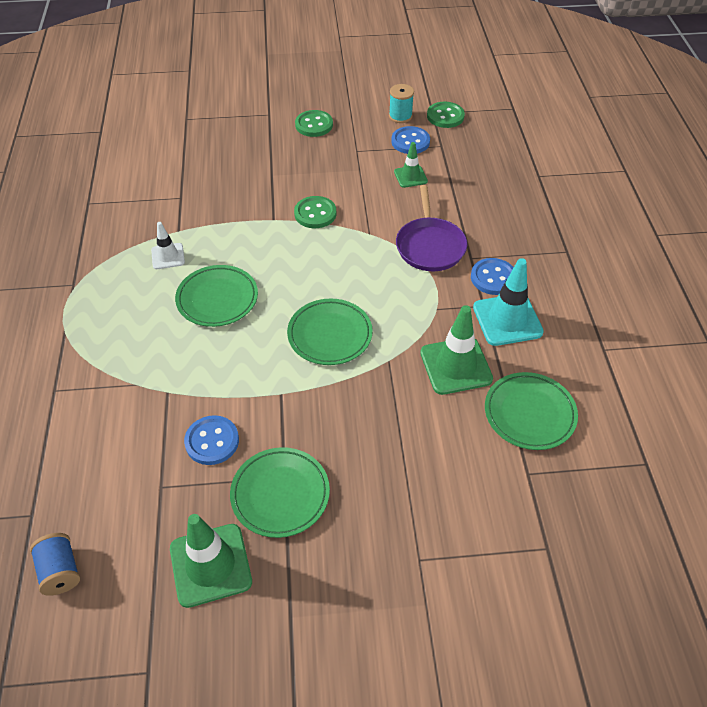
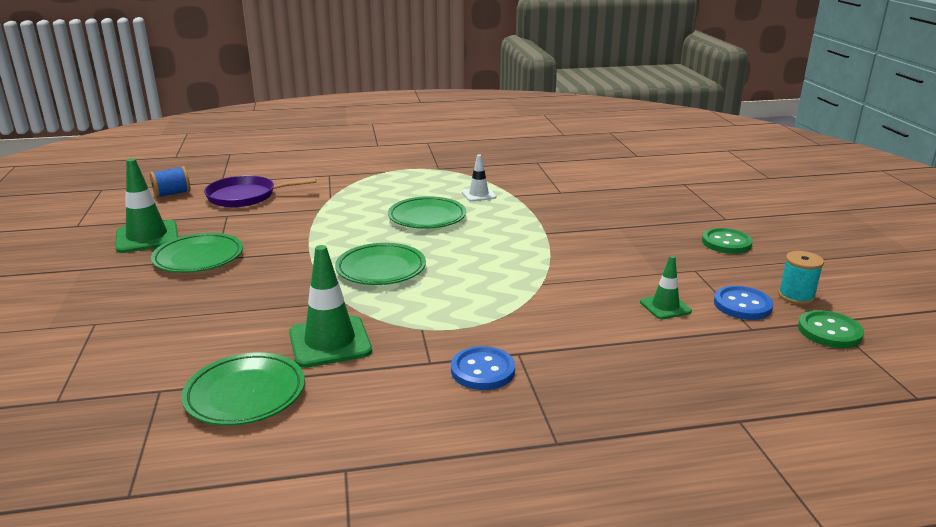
camera: 85 degrees right, 25 degrees down
(212, 441) = (264, 228): blue button -> none
(315, 214) = (564, 252): green button -> none
(430, 246) = (533, 323): purple pan -> purple pan (245, 196)
(507, 320) = (404, 381): turquoise traffic cone -> none

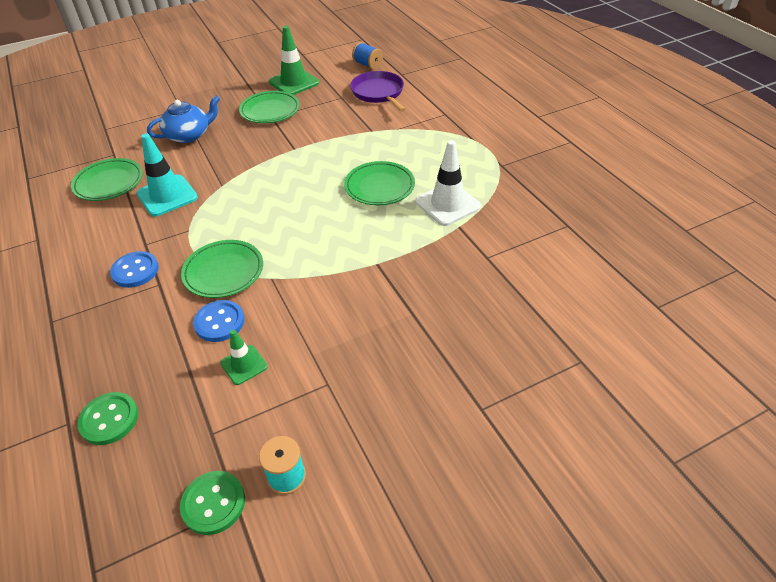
camera: 75 degrees right, 20 degrees up
(185, 319) = (189, 135): none -> blue teapot
(330, 342) = (167, 196): green traffic cone -> turquoise traffic cone
(381, 269) = (274, 188): green plate -> green plate (223, 272)
(478, 194) = (447, 204): white traffic cone -> white traffic cone, size x1.73
(726, 243) = (407, 410): green button -> green button (109, 419)
(742, 305) = (258, 426): blue button -> blue button (219, 322)

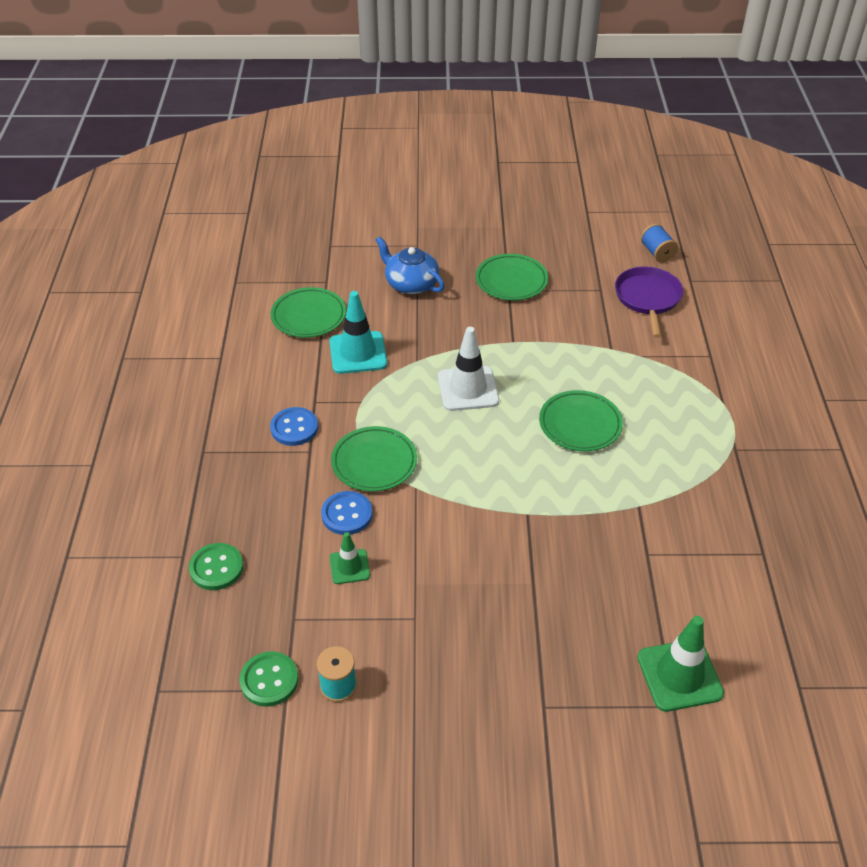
camera: 25 degrees right, 0 degrees up
(189, 135) = (411, 284): blue teapot -> blue teapot turned 135 degrees counterclockwise
(294, 82) = (557, 250): green traffic cone -> green traffic cone (679, 675)
(447, 204) = (643, 474): white traffic cone -> white traffic cone (468, 389)

